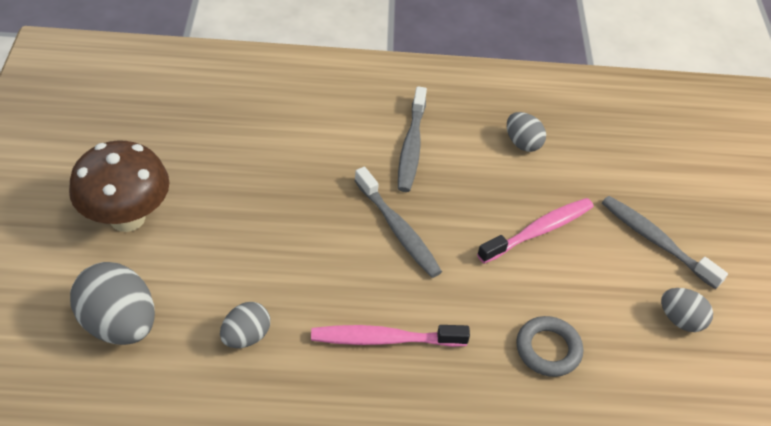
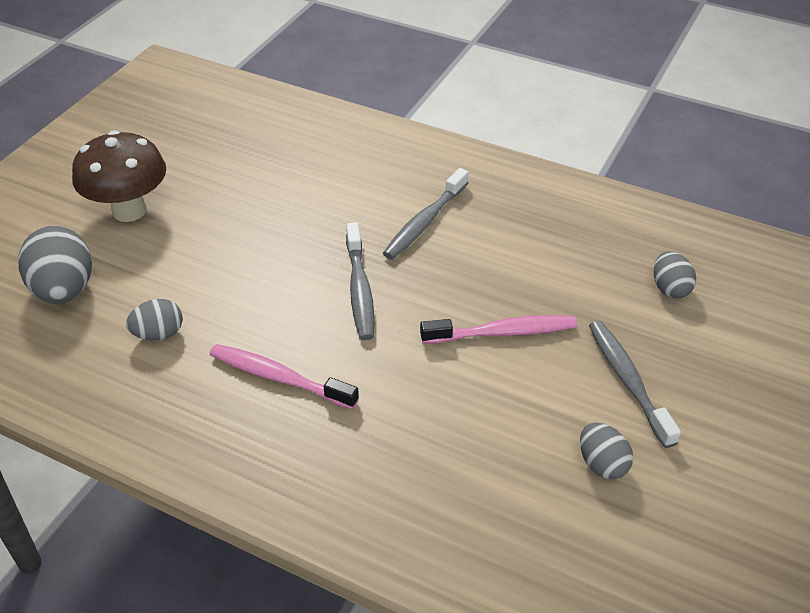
camera: 30 degrees right, 5 degrees down
(522, 143) = (543, 249): grey egg -> grey egg (670, 288)
(548, 349) = (434, 441): grey ring -> none

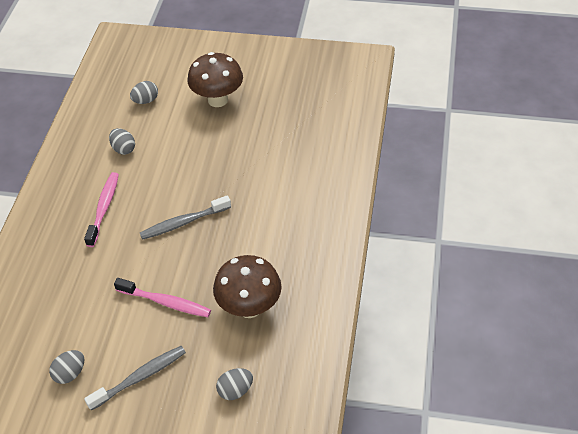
camera: 75 degrees right, 5 degrees up
(64, 290) = (145, 101): grey egg -> grey egg, size x0.57
(424, 222) = (257, 237): grey toothbrush -> none
(503, 332) = (166, 302): pink toothbrush -> pink toothbrush turned 45 degrees counterclockwise
(541, 251) = (249, 307): none -> brown mushroom

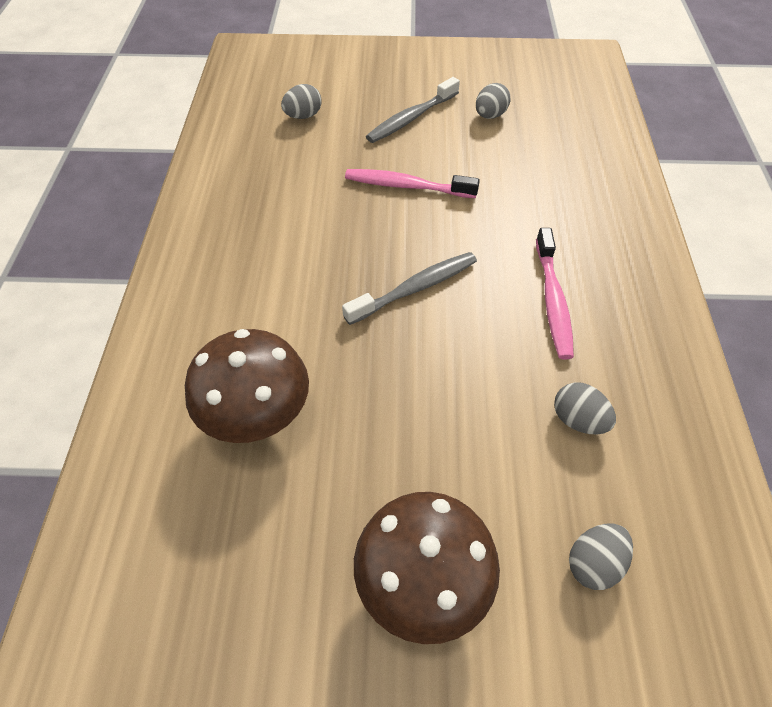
camera: 170 degrees right, 5 degrees up
(249, 307) = (296, 189): brown mushroom -> brown mushroom (258, 418)

